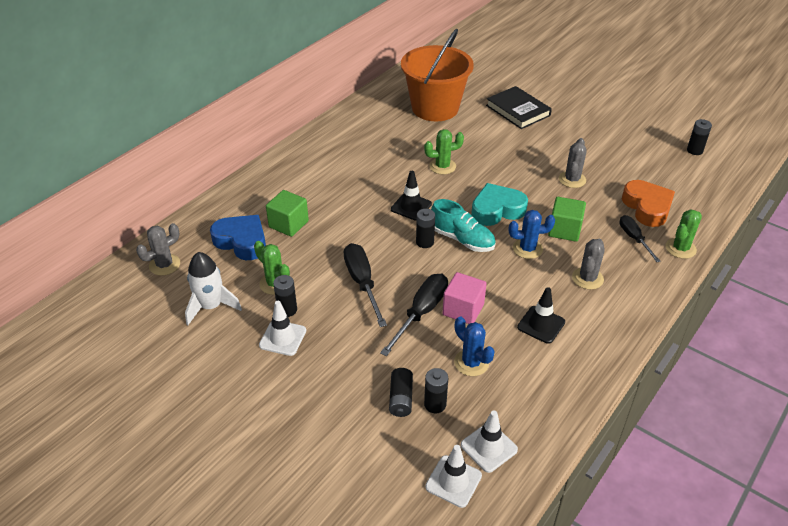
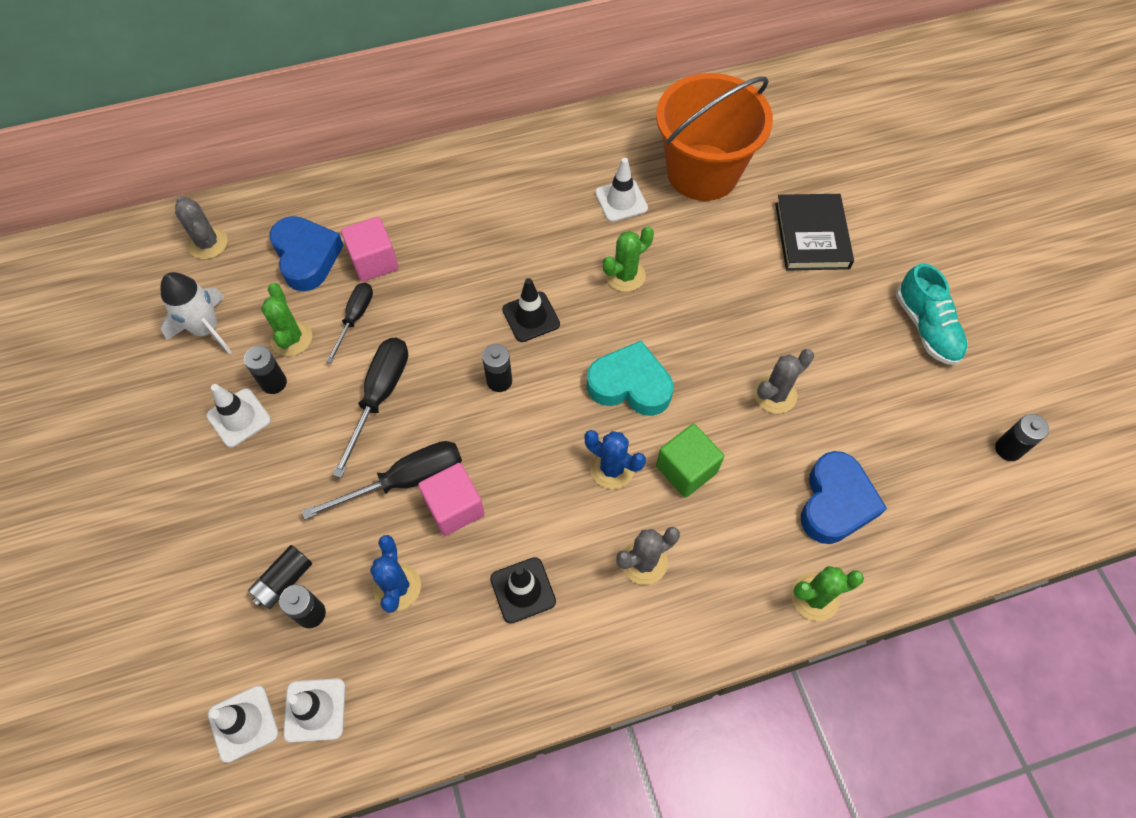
camera: 35 degrees right, 20 degrees up
(164, 265) = (208, 243): grey cactus -> grey cactus turned 60 degrees clockwise
(288, 224) = (374, 261): green cube -> pink cube
(405, 137) = (621, 201): none -> white traffic cone
(442, 166) = (625, 275): green cactus -> green cactus turned 60 degrees counterclockwise
(462, 239) = (546, 404): turquoise shoe -> turquoise shoe (926, 327)
(634, 238) = (766, 541): black screwdriver -> black screwdriver (355, 318)
(647, 207) = (835, 503): orange heart -> blue heart

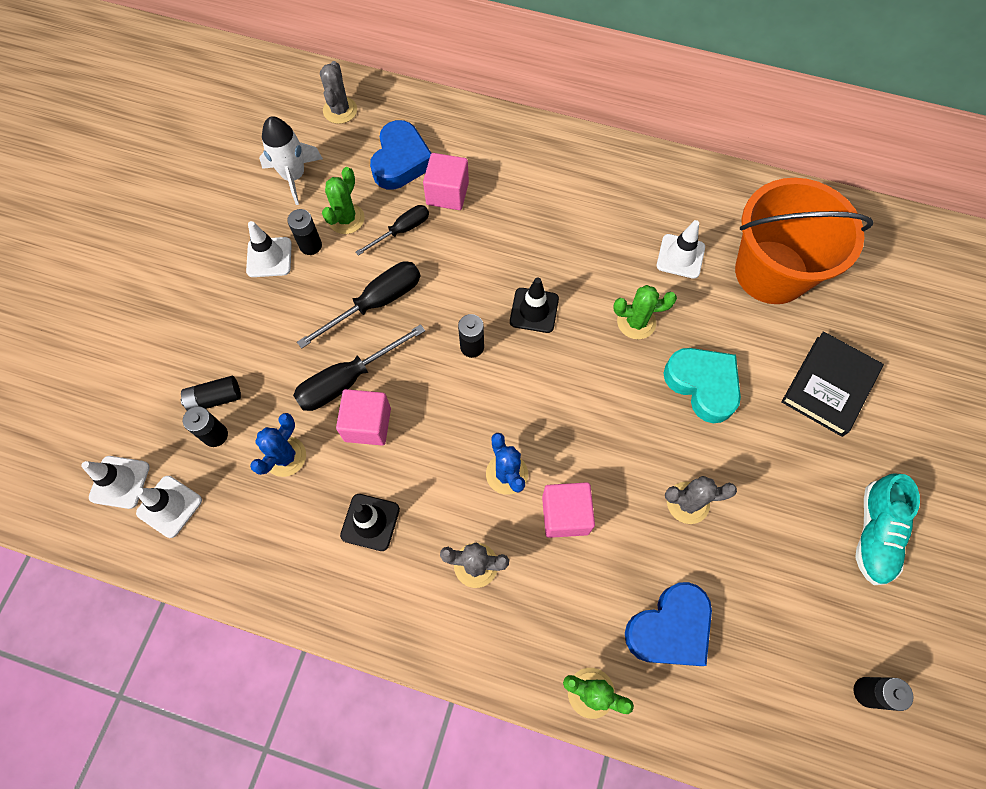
camera: 35 degrees right, 5 degrees up
(405, 480) = (348, 380): black screwdriver -> black screwdriver turned 135 degrees clockwise
(630, 385) = (572, 416): turquoise heart -> turquoise heart (702, 385)
(686, 469) = (565, 515): green cube -> pink cube

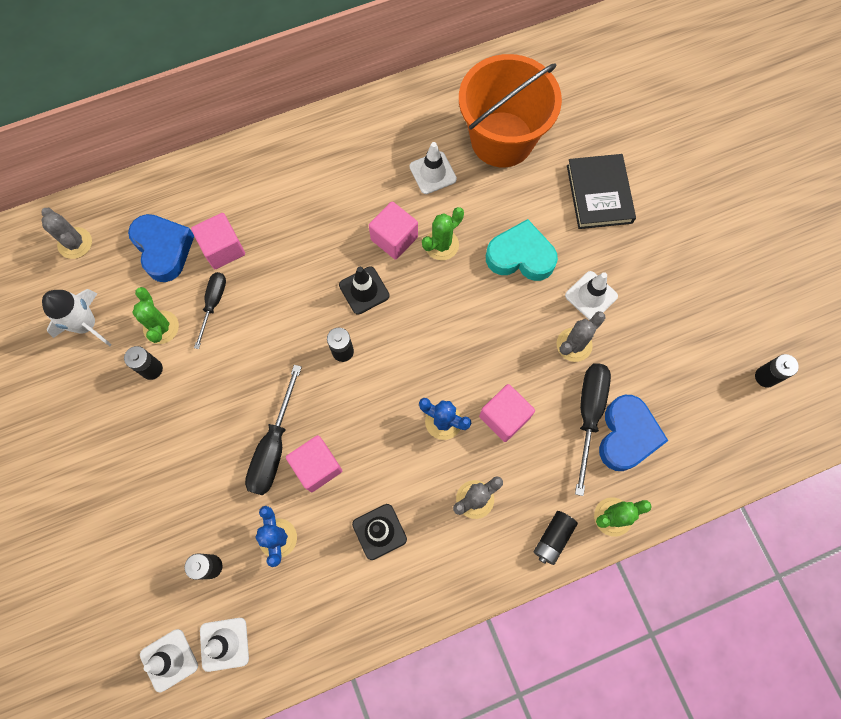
camera: 40 degrees left, 5 degrees up
(215, 398) = (185, 541): black battery -> black battery (553, 538)
(269, 257) = (127, 403): white traffic cone -> white traffic cone (591, 296)
(376, 303) = (243, 374): black screwdriver -> black screwdriver (588, 414)
(598, 286) = (394, 238): none -> pink cube
(874, 533) = (698, 273): turquoise shoe -> none

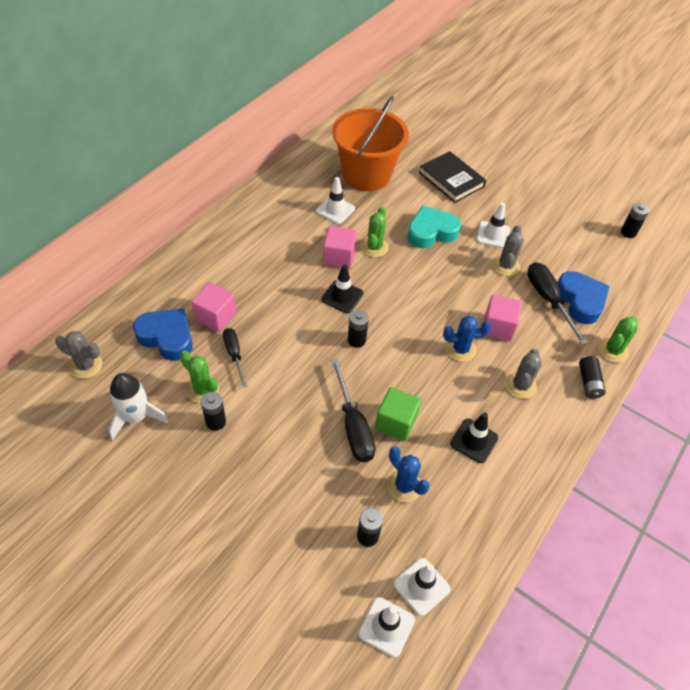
camera: 35 degrees left, 20 degrees down
(317, 466) = (396, 422): pink cube -> green cube

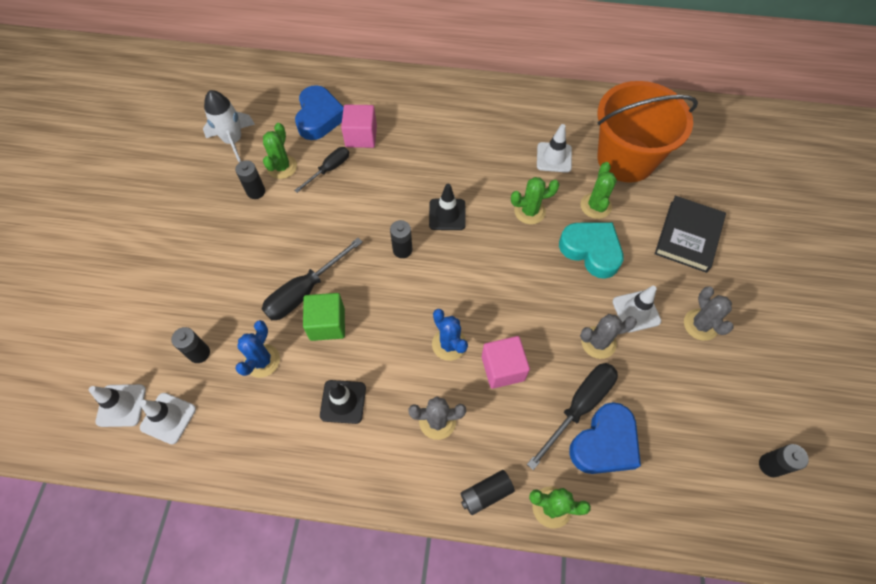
camera: 65 degrees right, 10 degrees up
(86, 365) = (263, 86): grey cactus -> grey cactus (700, 325)
(339, 257) = (494, 189): pink cube -> none
(395, 210) = (595, 206): none -> green cactus

